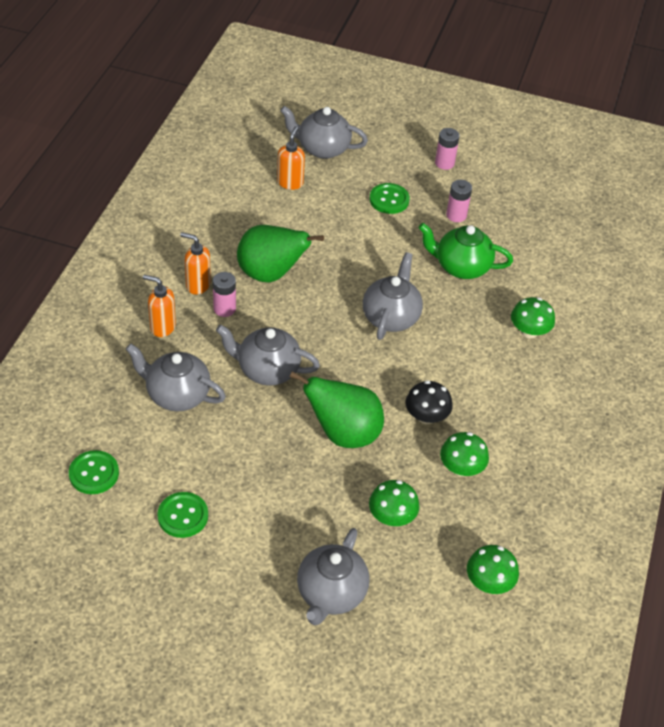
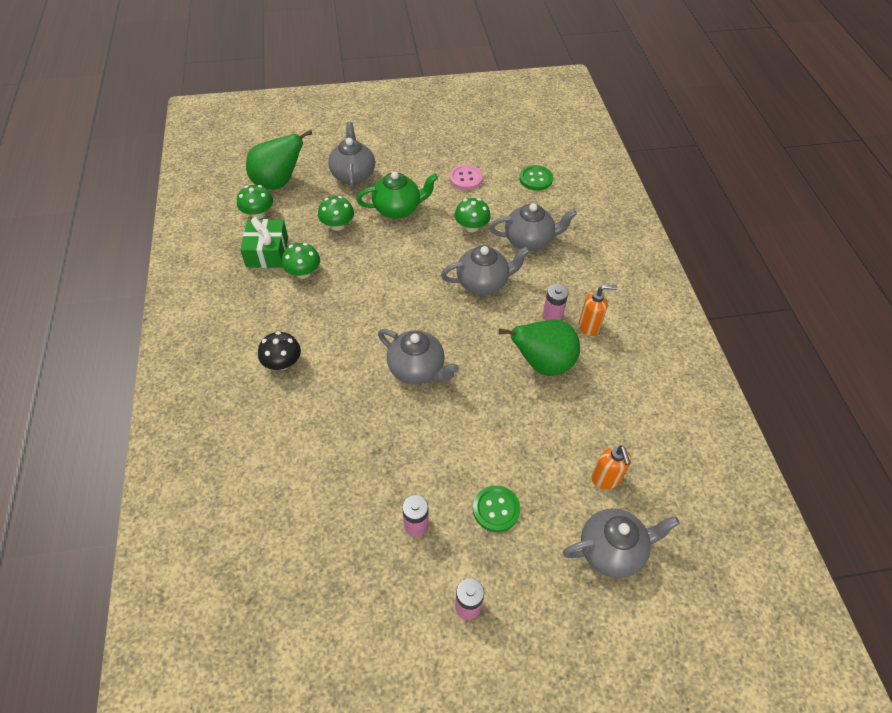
camera: 155 degrees right, 5 degrees up
(162, 327) = (582, 281): orange soap dispenser -> none
(183, 516) = (465, 178): green button -> pink button
(343, 433) = (399, 262): green pear -> green pear (278, 182)
(391, 317) = (417, 369): grey teapot -> grey teapot turned 45 degrees counterclockwise
(426, 416) = (346, 298): black mushroom -> black mushroom (282, 363)
(461, 267) = (380, 456): green teapot -> green teapot (398, 209)
(495, 515) = (267, 252): none -> green gift
(529, 331) = (288, 412): green mushroom -> green mushroom (471, 227)

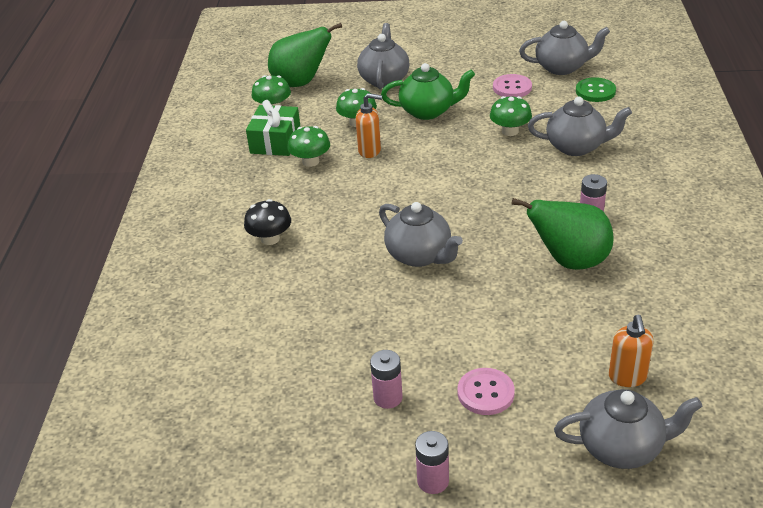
camera: 15 degrees right, 15 degrees down
(483, 283) = (513, 182): grey teapot -> grey teapot (562, 67)
(496, 509) = (485, 393): green button -> pink button
(589, 326) = (634, 230): orange soap dispenser -> orange soap dispenser (370, 151)

